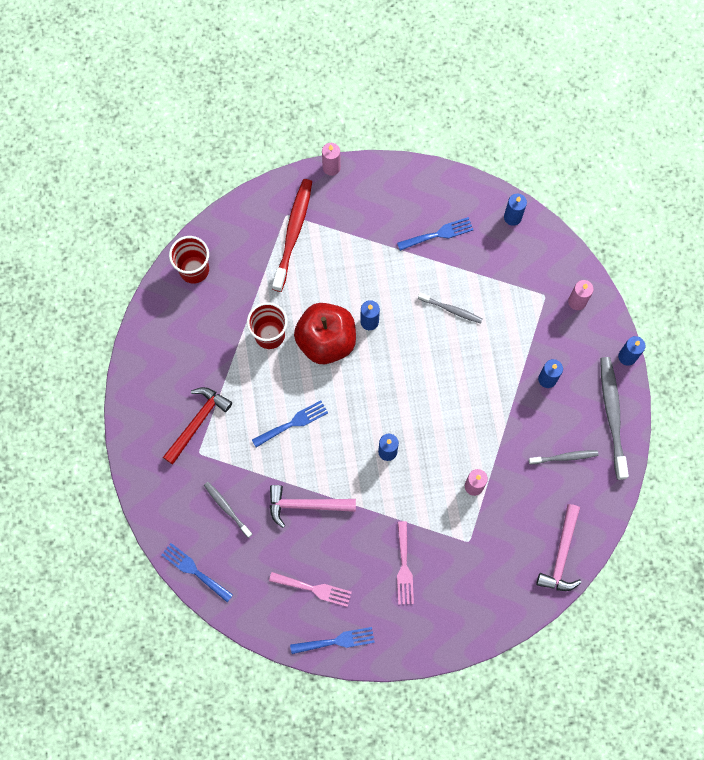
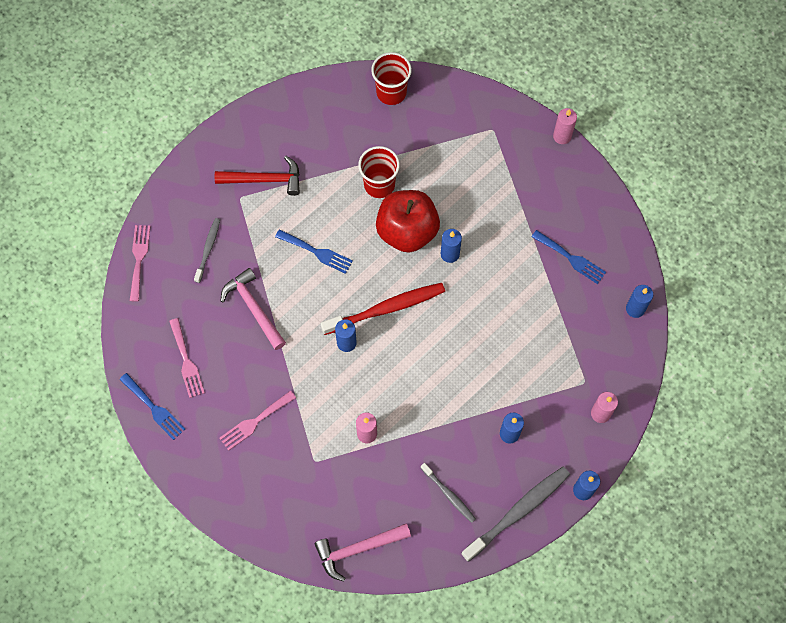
camera: 55 degrees right, 5 degrees down
(194, 571) = (139, 259): blue fork -> pink fork
(293, 233) = (480, 145): red toothbrush -> red toothbrush (386, 309)
(451, 309) = (511, 312): grey toothbrush -> none

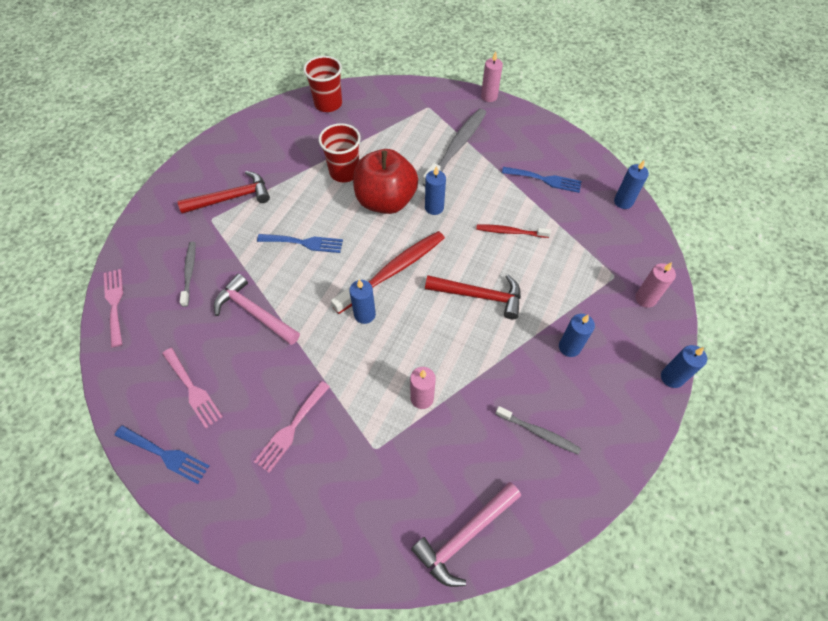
camera: 20 degrees left, 10 degrees down
(453, 359) = (479, 296): none -> red hammer
(510, 305) = (510, 232): none -> red toothbrush
(517, 512) = (620, 425): grey toothbrush -> grey toothbrush (456, 147)

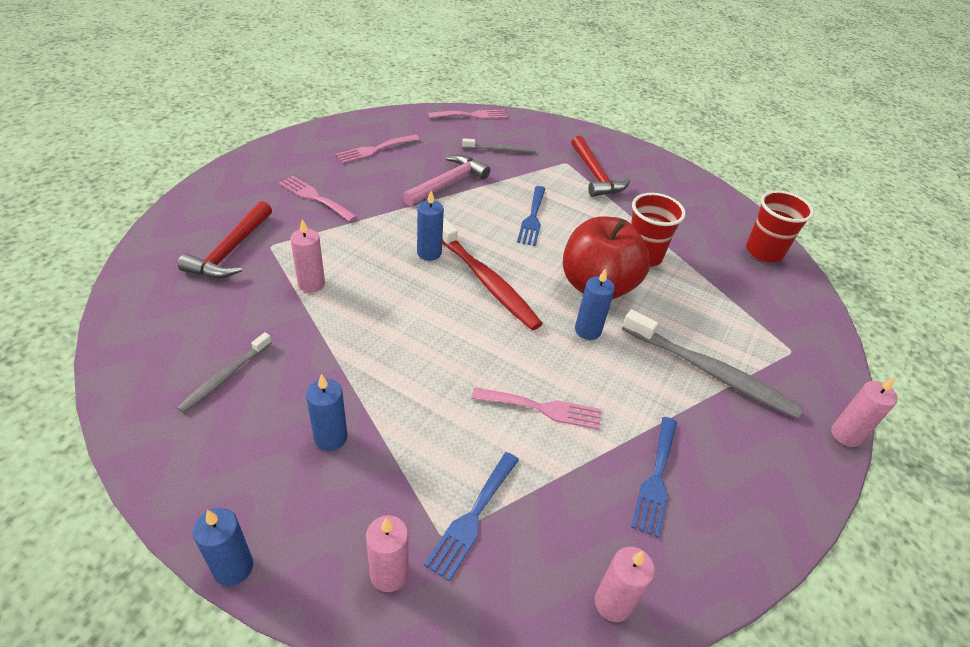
camera: 90 degrees right, 15 degrees down
(165, 454) = (320, 137): blue fork -> blue fork (472, 517)
(465, 535) = (148, 295): pink hammer -> none
(479, 296) = (436, 354): red hammer -> red hammer (231, 250)
(510, 232) = (542, 408): red toothbrush -> pink fork
(623, 202) = (613, 603): blue candle -> pink candle

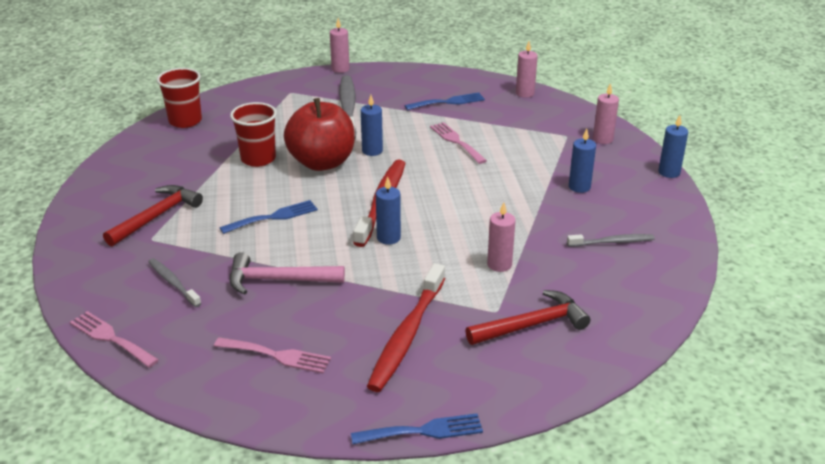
camera: 125 degrees left, 10 degrees down
(315, 197) = (407, 334): pink fork -> red toothbrush
(472, 517) = (546, 133): blue fork -> blue fork (423, 431)

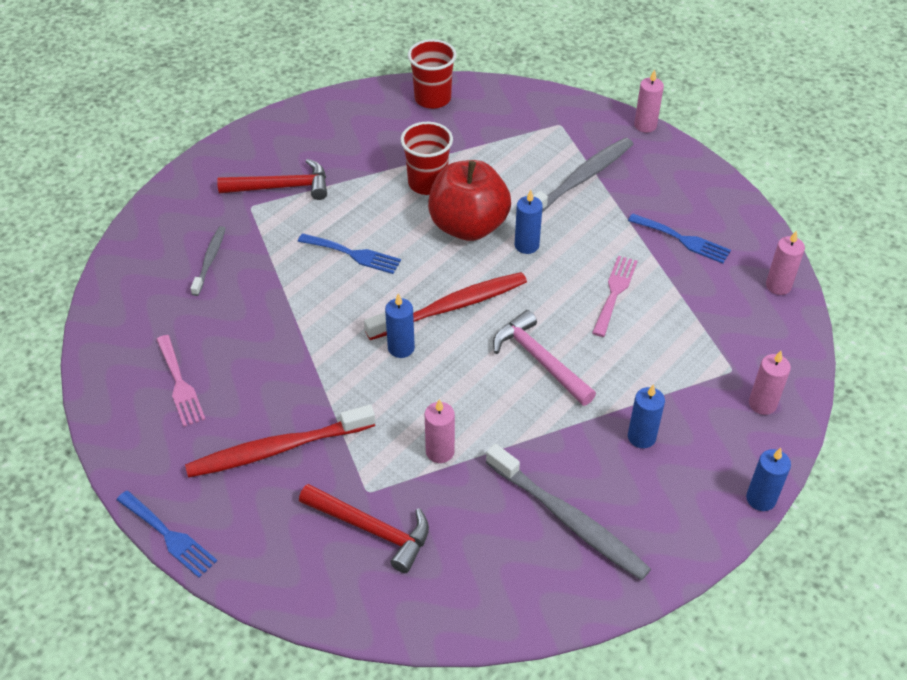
camera: 50 degrees right, 15 degrees up
(111, 338) = (117, 276): pink fork -> none
(279, 280) = (272, 319): pink hammer -> pink hammer (540, 360)
(612, 242) = (568, 519): grey toothbrush -> grey toothbrush, size x1.80

